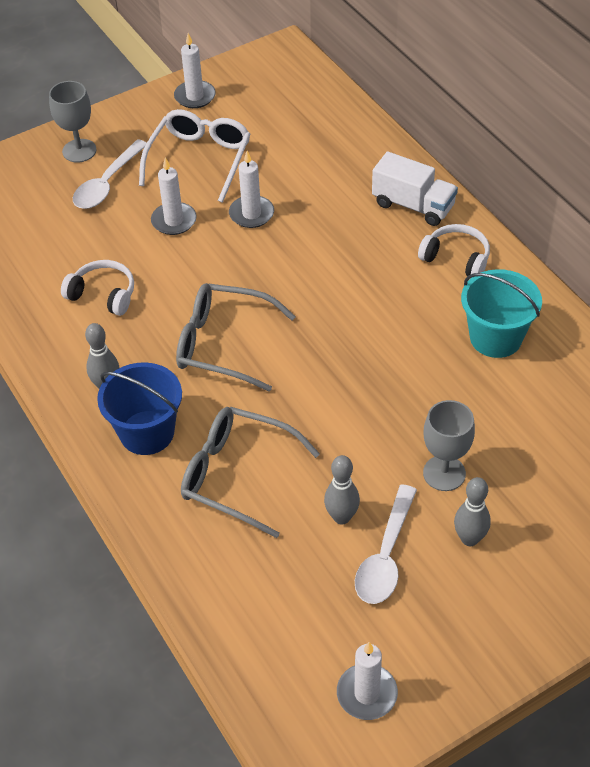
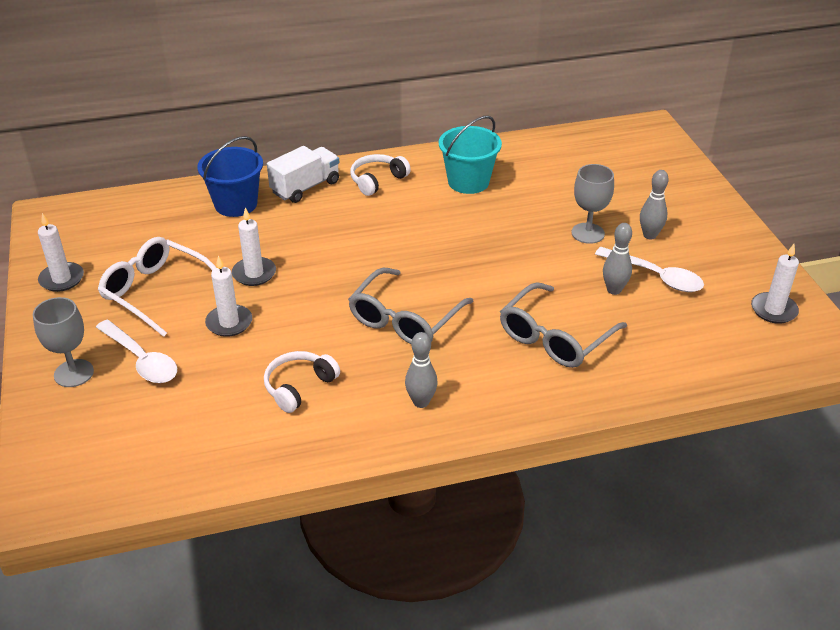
camera: 75 degrees left, 10 degrees down
(147, 432) = (487, 384): blue bucket -> blue bucket (236, 204)

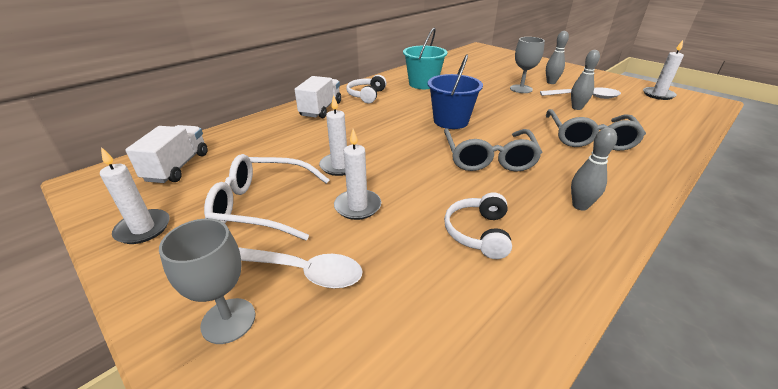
camera: 30 degrees left, 5 degrees down
(119, 222) = (177, 167): none -> white truck
(236, 204) = (276, 130): blue bucket -> blue bucket (451, 121)

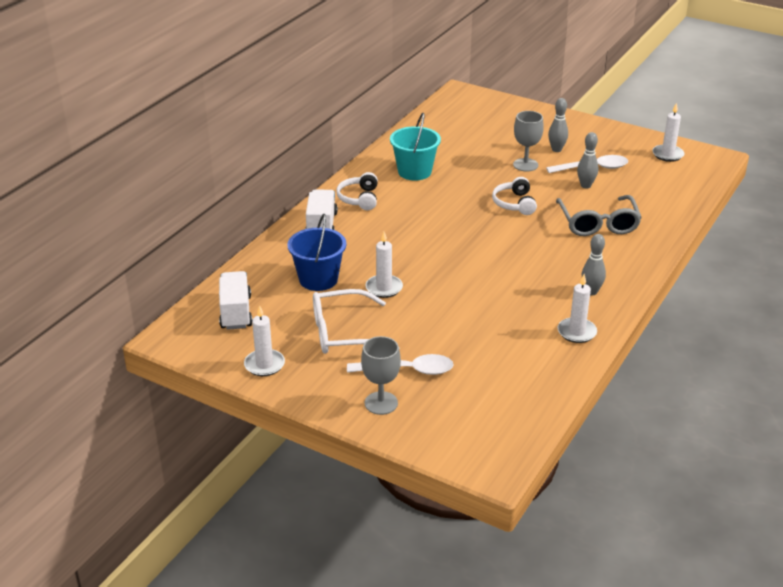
camera: 15 degrees left, 0 degrees up
(357, 206) = (420, 320): white candle -> white candle (576, 332)
(451, 121) = (464, 222): blue bucket -> blue bucket (318, 279)
(478, 233) = (520, 325): white headphones -> white headphones (514, 204)
(488, 158) = (512, 260): grey glasses -> none

